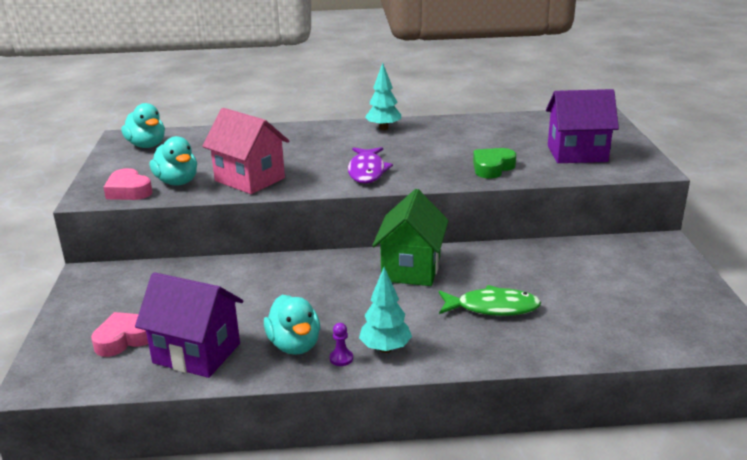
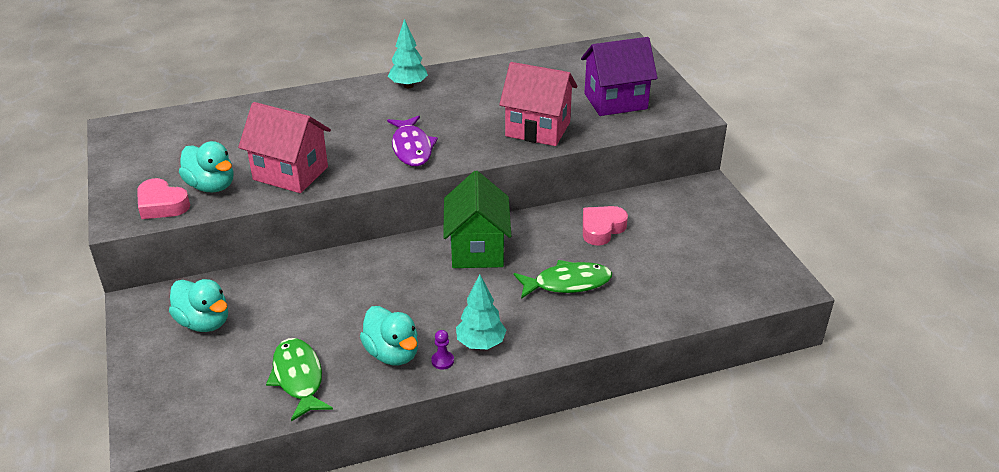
camera: 15 degrees left, 10 degrees up
(124, 339) = (216, 374): pink heart -> pink heart (602, 229)
(147, 145) = (151, 138): turquoise duck -> turquoise duck (204, 322)
(196, 353) = (298, 378): purple house -> green fish
(492, 168) = (537, 129): green heart -> pink house

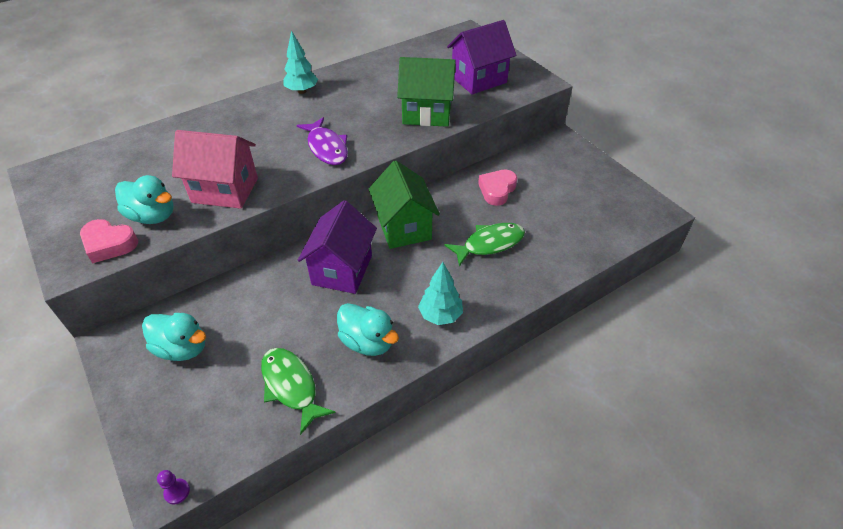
camera: 15 degrees left, 10 degrees up
(392, 280) = (342, 270): none -> purple house
(442, 361) = (414, 339): purple pawn -> purple pawn (177, 492)
(537, 129) = (427, 114): pink house -> green house

